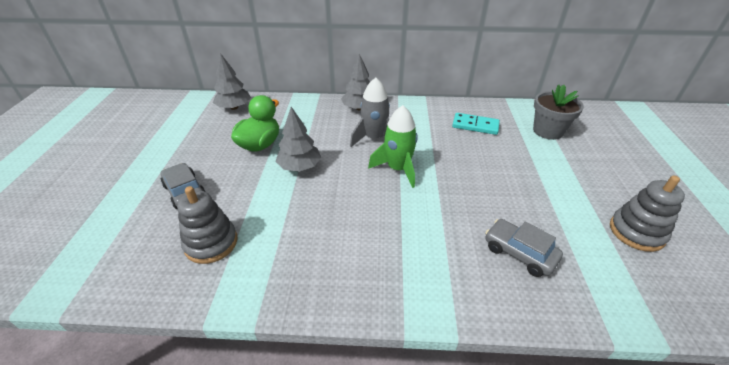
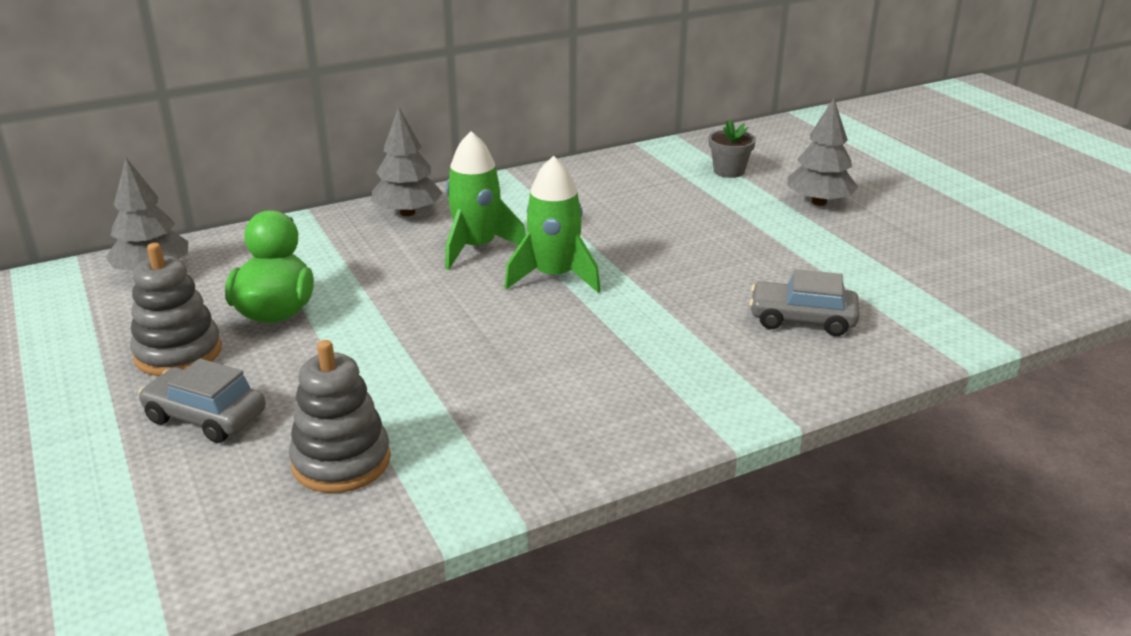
camera: 30 degrees left, 10 degrees down
(299, 167) = (386, 320): grey tree -> grey tree (819, 202)
(374, 138) = (476, 248): grey rocket -> green rocket
(475, 126) = (621, 190): turquoise domino -> none
(548, 131) = (729, 171): grey flower pot -> grey flower pot, size x0.65
(636, 232) = (916, 255): grey stacking toy -> grey stacking toy (178, 353)

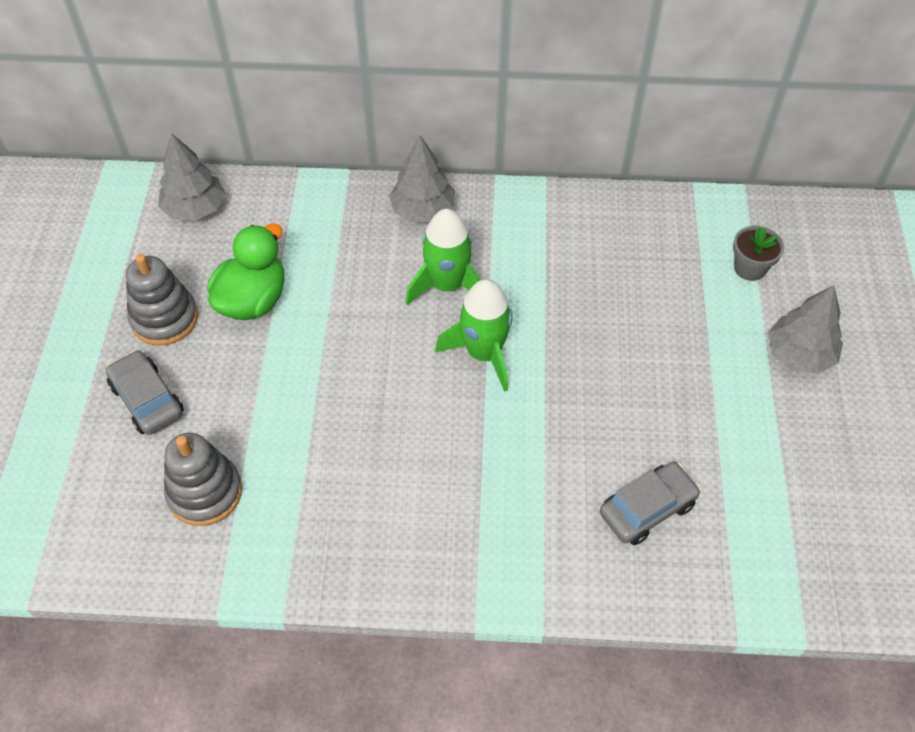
camera: 30 degrees right, 25 degrees up
(802, 319) = (647, 509): grey car -> grey car turned 105 degrees clockwise

